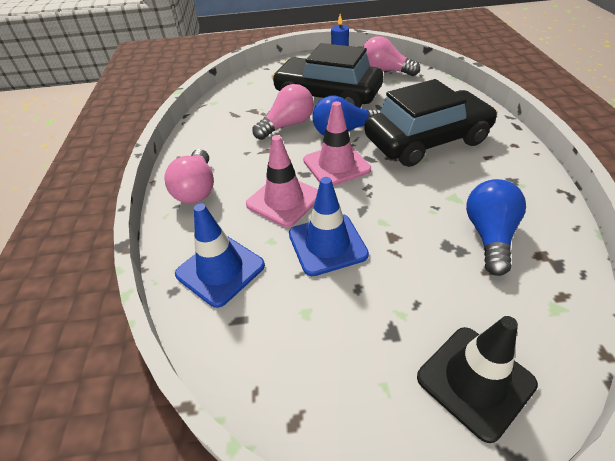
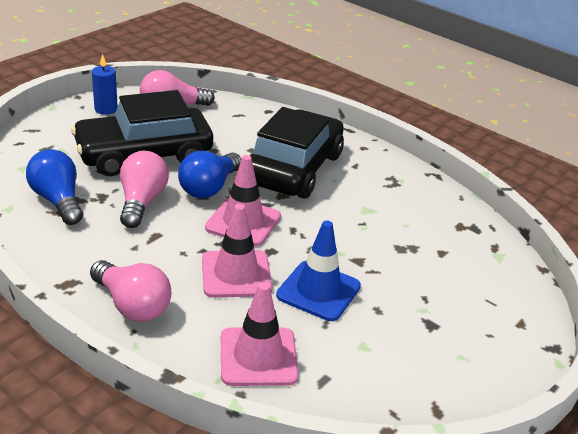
camera: 50 degrees left, 10 degrees down
(220, 270) = (258, 357): blue traffic cone -> pink traffic cone
(475, 380) = (501, 322): black traffic cone -> none
(489, 235) = (418, 228): blue light bulb -> blue light bulb (58, 200)

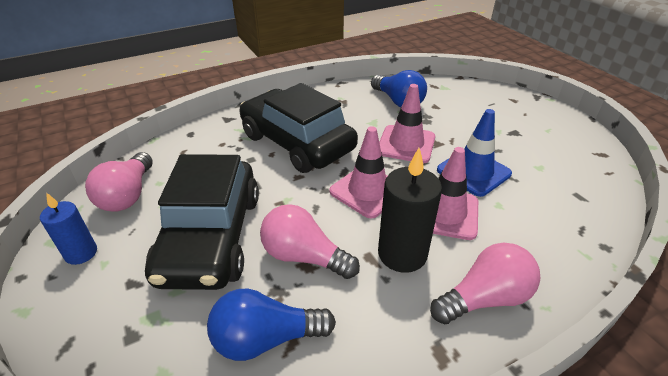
camera: 65 degrees left, 5 degrees up
(167, 253) = (402, 254): none -> black candle
(209, 188) = (301, 200): blue light bulb -> blue light bulb (398, 101)
(258, 357) = (557, 225): pink traffic cone -> pink traffic cone (406, 144)

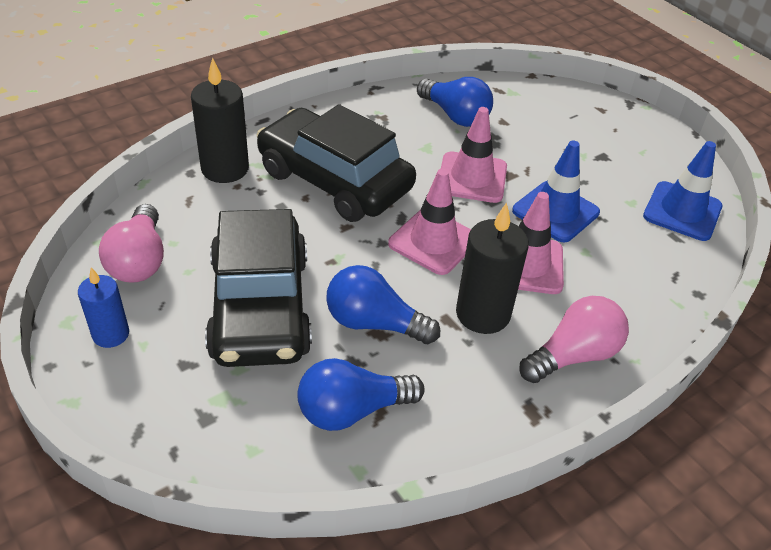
camera: 10 degrees left, 5 degrees up
(216, 132) = (225, 169): none -> black candle
(304, 256) = (374, 323): pink light bulb -> blue light bulb
(585, 176) = (682, 211): none -> blue traffic cone

